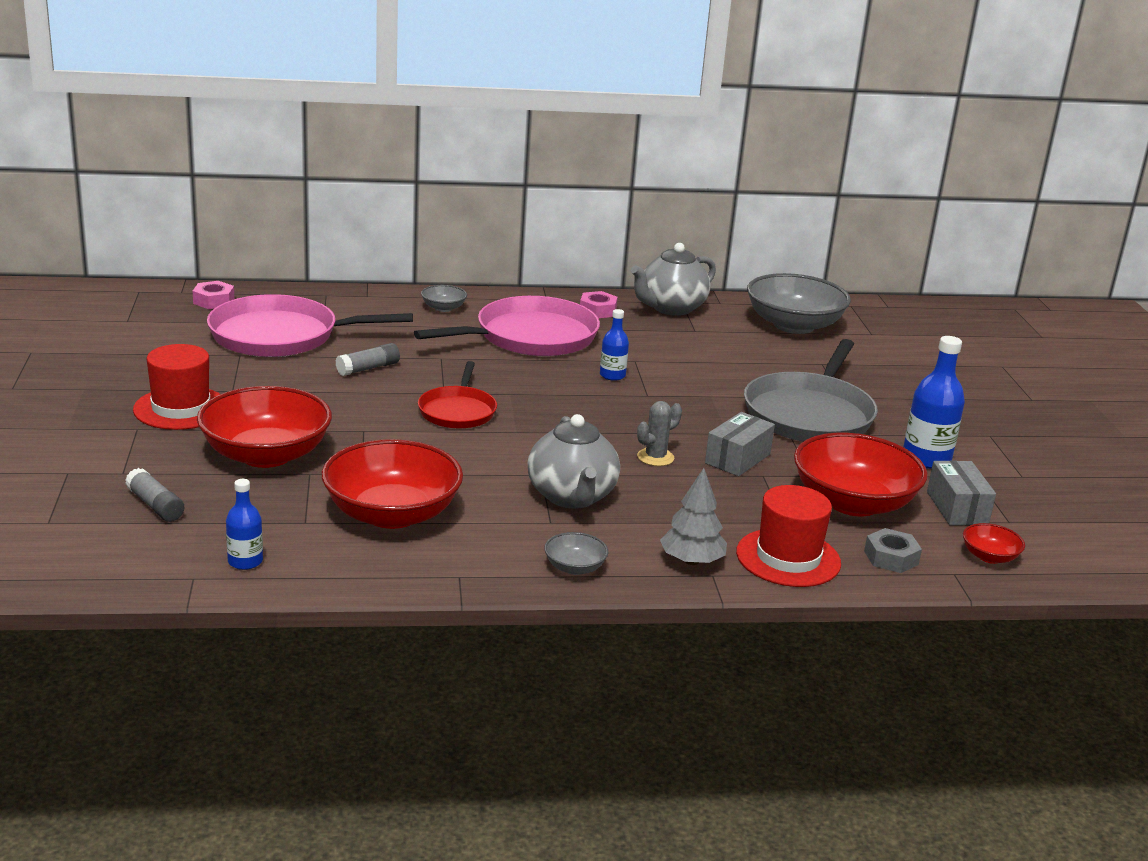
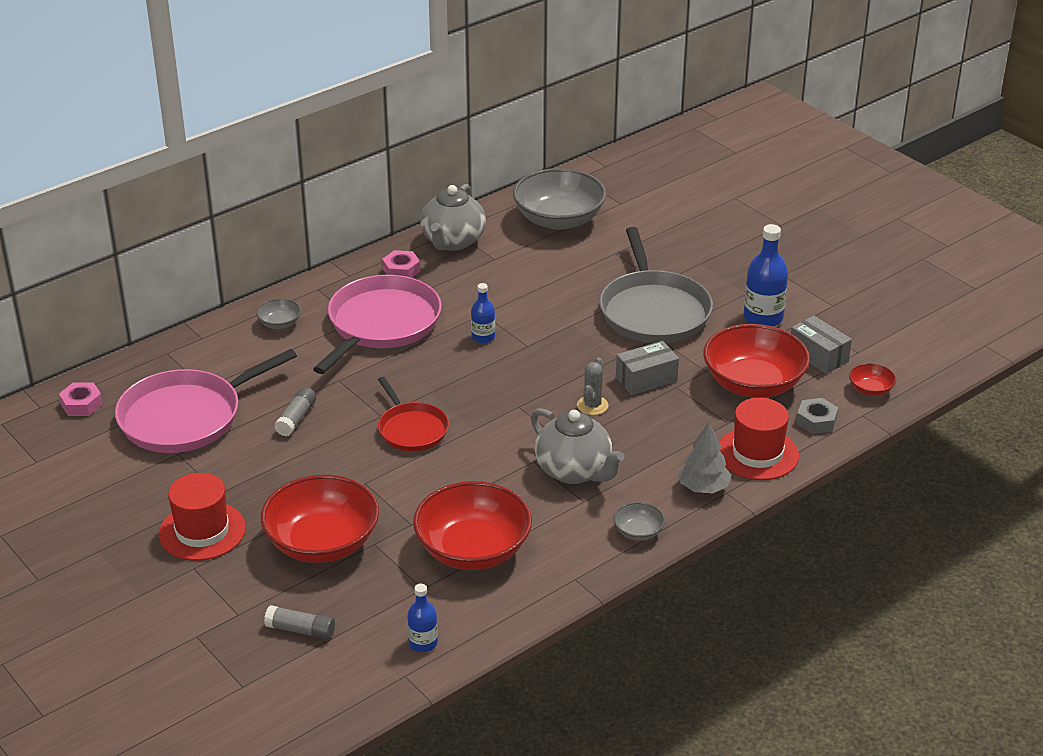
camera: 30 degrees left, 10 degrees up
(737, 459) = (646, 379): grey box -> grey box turned 60 degrees clockwise

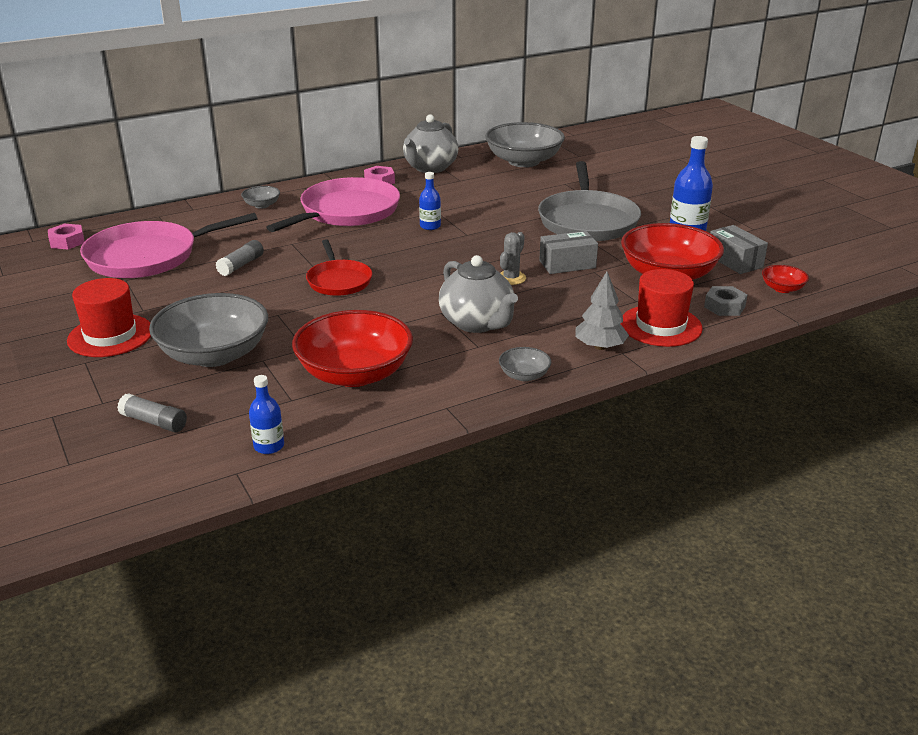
camera: 10 degrees right, 5 degrees down
(322, 543) = (214, 354): red bowl -> grey bowl

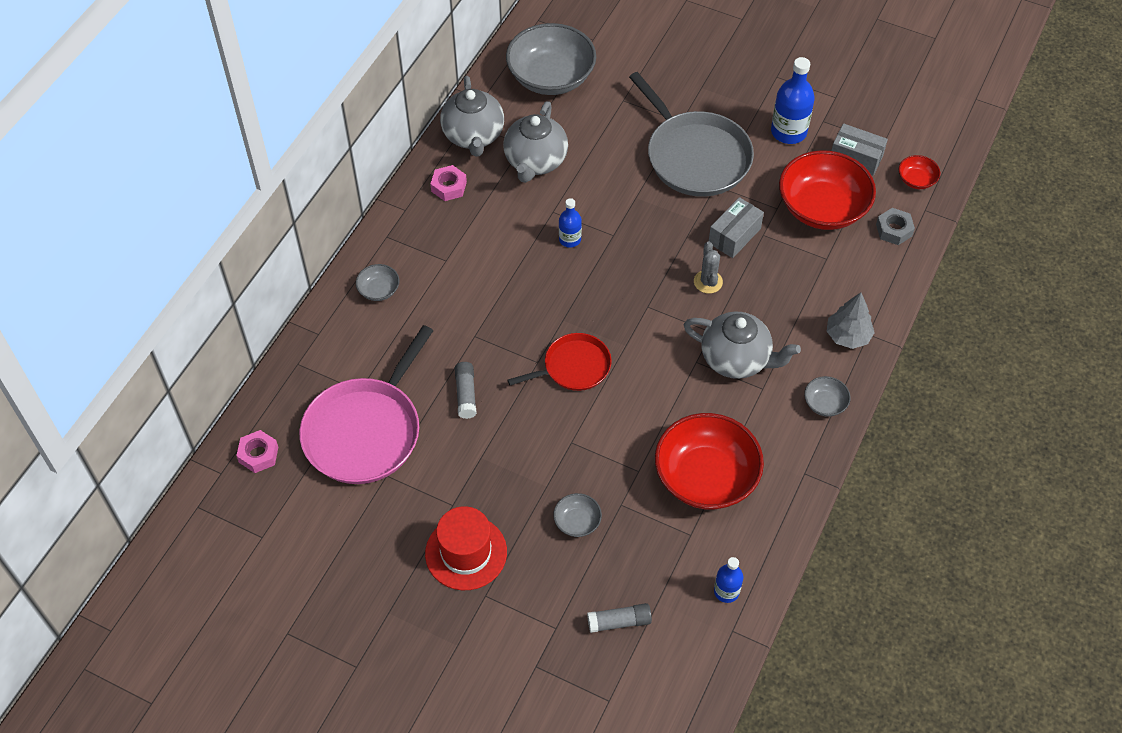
camera: 35 degrees left, 25 degrees up
(214, 354) = (577, 522): grey bowl -> grey bowl, size x0.44
(339, 281) = (573, 367): red pan -> red pan turned 60 degrees counterclockwise
(346, 212) = (471, 257): pink pan -> none
(457, 189) = (535, 162): none -> grey teapot
(661, 326) = (868, 283): red hat -> none

